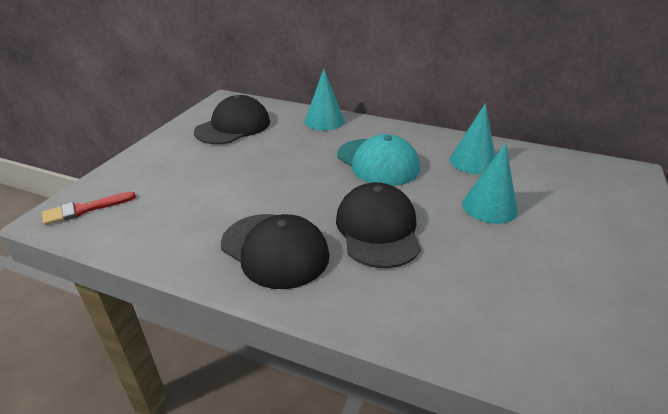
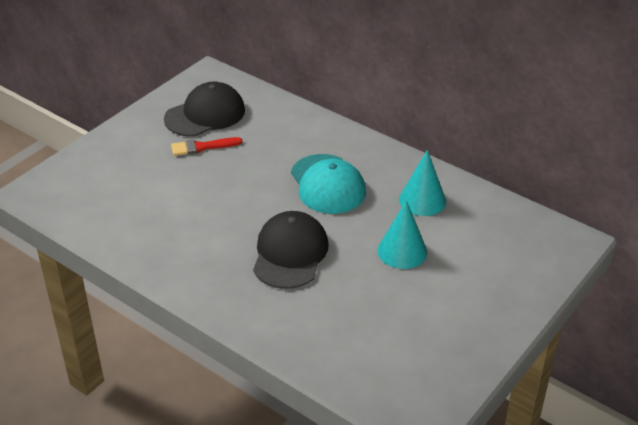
camera: 15 degrees right, 5 degrees up
(84, 209) = (55, 189): red brush -> red brush (202, 147)
(275, 250) = (197, 255): black cap -> none
(324, 121) = (300, 122): turquoise cone -> none

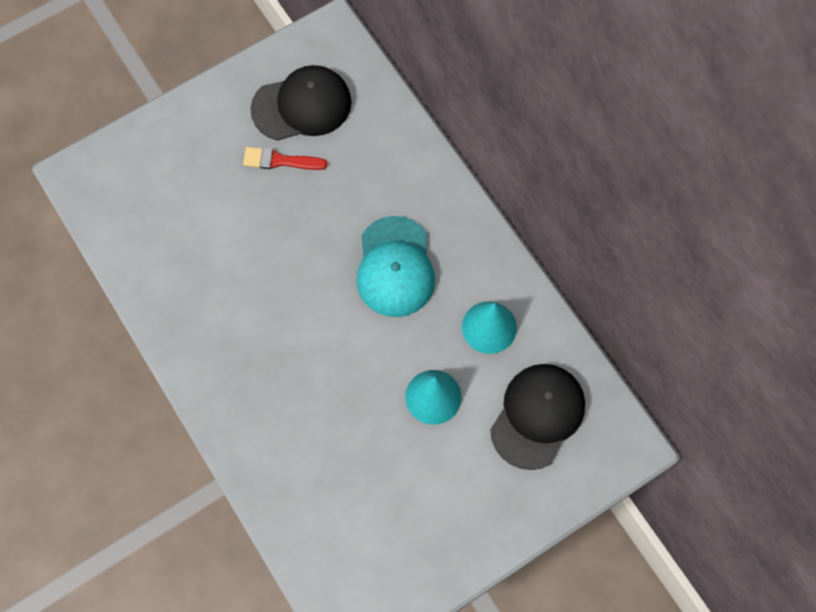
camera: 20 degrees right, 30 degrees up
(290, 253) = (314, 359): black cap -> black cap (537, 416)

